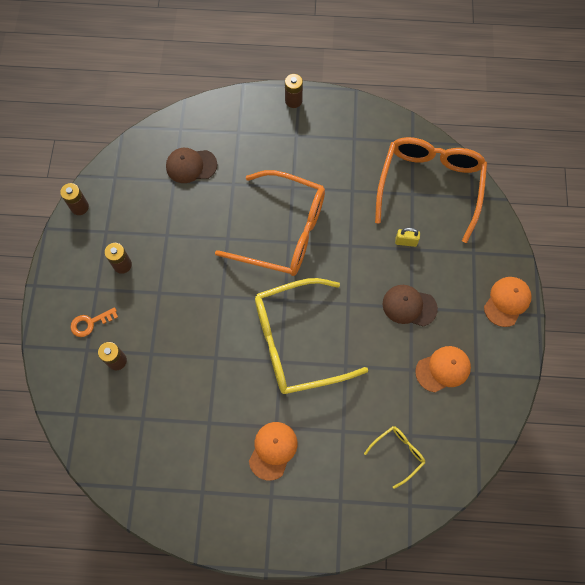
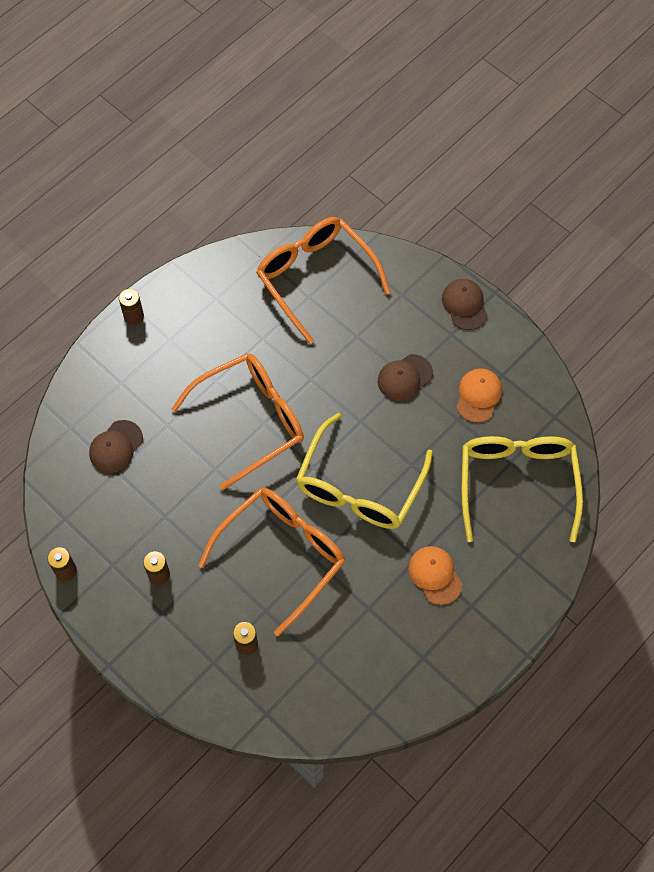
camera: 50 degrees left, 5 degrees down
(90, 323) = (190, 642): orange key -> none
(201, 331) = (282, 555): none -> orange glasses
(398, 453) = (517, 483): yellow glasses -> yellow glasses, size x2.31
(406, 242) = (347, 335): yellow padlock -> none
(507, 301) = (464, 305): orange cap -> brown cap

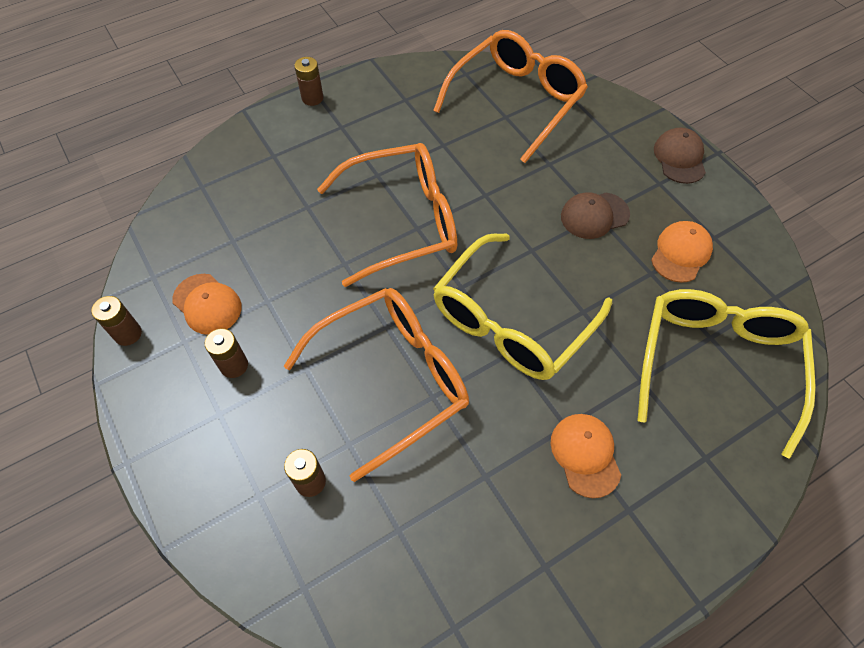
camera: 15 degrees right, 5 degrees down
(116, 446) = (242, 215): brown cap -> none
(118, 531) = (207, 304): none -> orange cap
(315, 278) = (516, 101): orange glasses -> orange glasses turned 60 degrees clockwise

